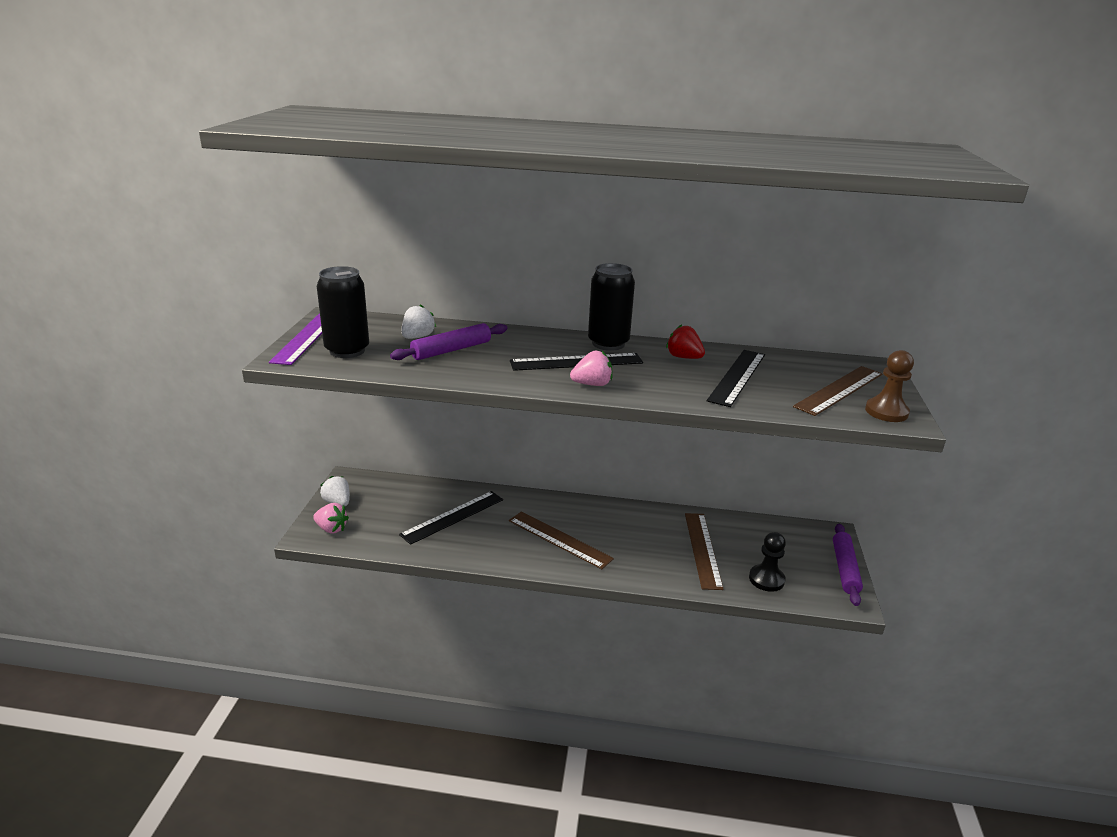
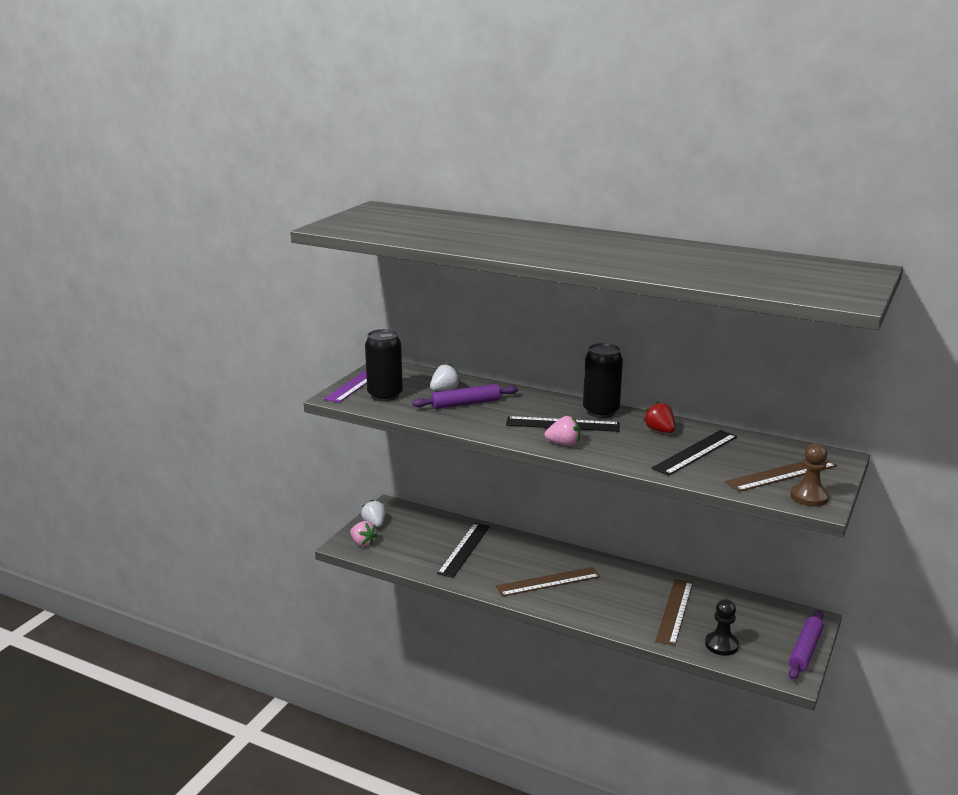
camera: 20 degrees right, 5 degrees down
(453, 517) = (464, 549): black ruler -> black ruler turned 45 degrees counterclockwise
(559, 539) = (548, 581): brown ruler -> brown ruler turned 75 degrees counterclockwise

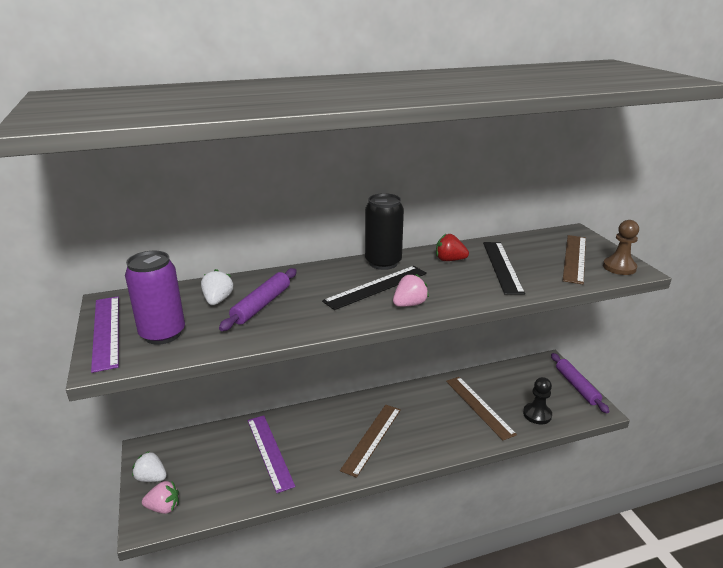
camera: 45 degrees left, 5 degrees up
(385, 395) = (162, 334): black can -> purple can
(464, 549) = (270, 451): black ruler -> purple ruler

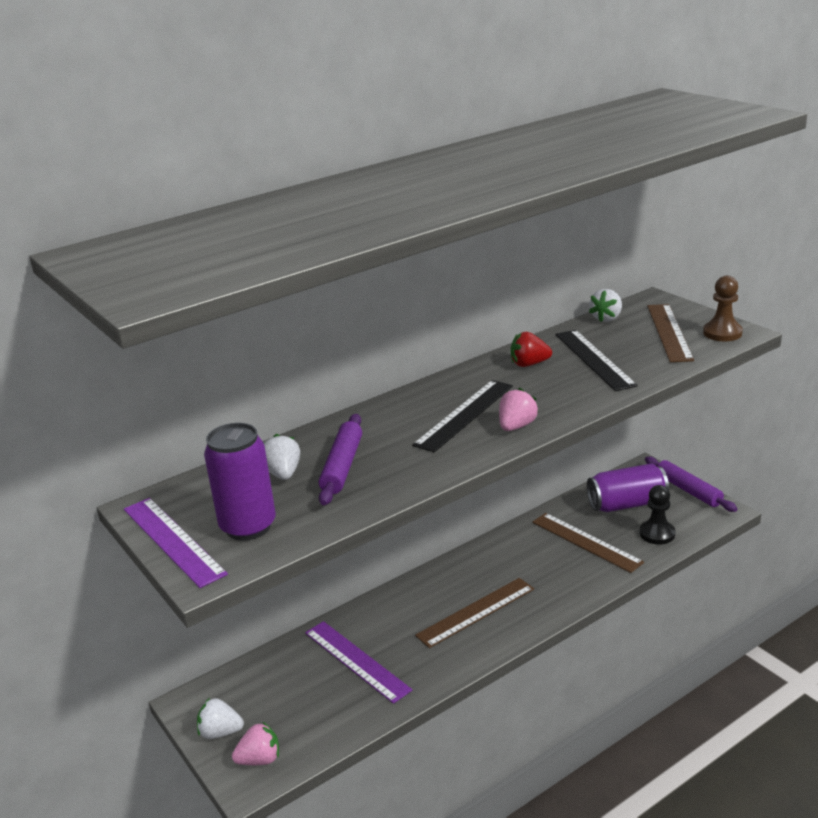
camera: 15 degrees left, 0 degrees up
(371, 438) = (475, 612): brown ruler -> brown ruler turned 45 degrees clockwise
(383, 263) = (452, 384): black can -> none
(523, 385) = (627, 504): none -> purple can
(530, 238) = (606, 318): none -> white strawberry

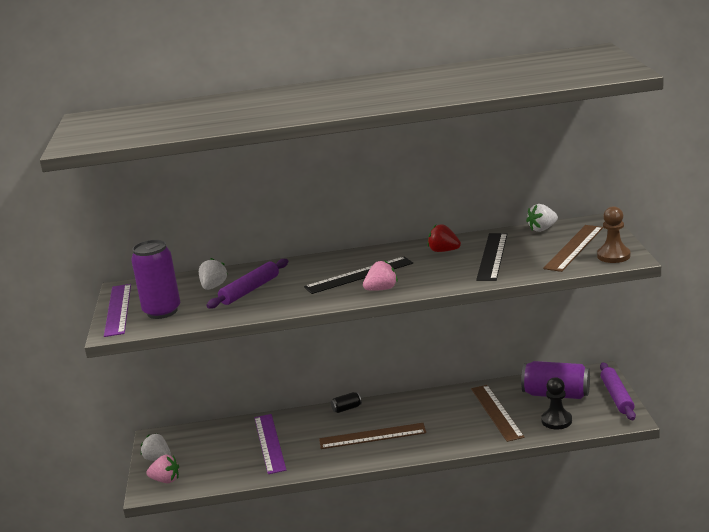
camera: 30 degrees right, 5 degrees down
(412, 586) = (346, 408): none -> black can

